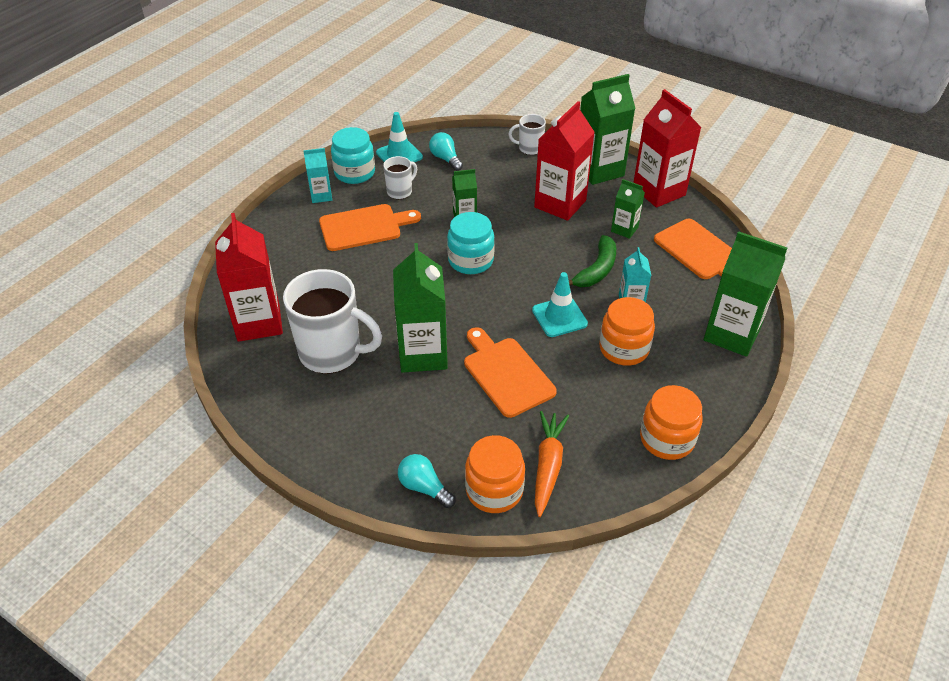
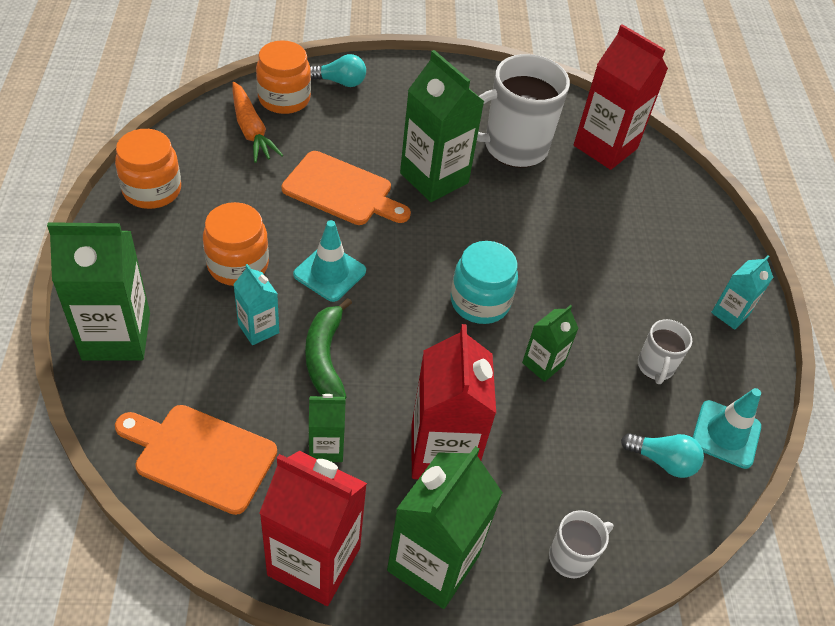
camera: 140 degrees right, 5 degrees up
(354, 173) = (738, 370): turquoise jar -> none
(364, 227) = (635, 292): orange cutting board -> none

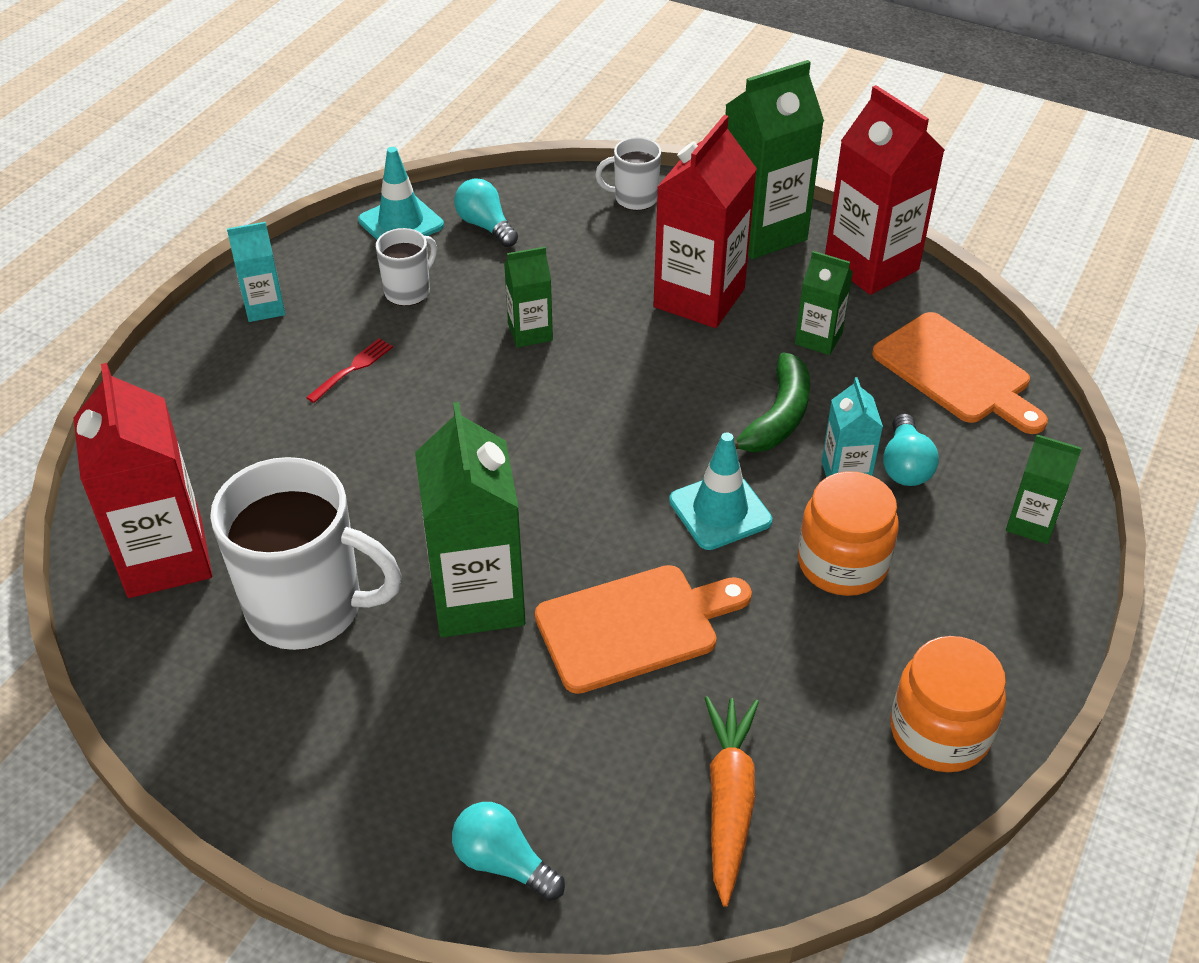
camera: 145 degrees left, 5 degrees down
(116, 336) = (1031, 523): green carton -> green carton, size x0.52
(218, 350) = (905, 466): none -> turquoise light bulb
(284, 99) = (634, 857): orange jar -> none
(342, 191) = (634, 626): orange cutting board -> orange cutting board turned 105 degrees clockwise
(480, 302) = (549, 414): turquoise jar -> none
(628, 288) = (352, 369): none -> red fork

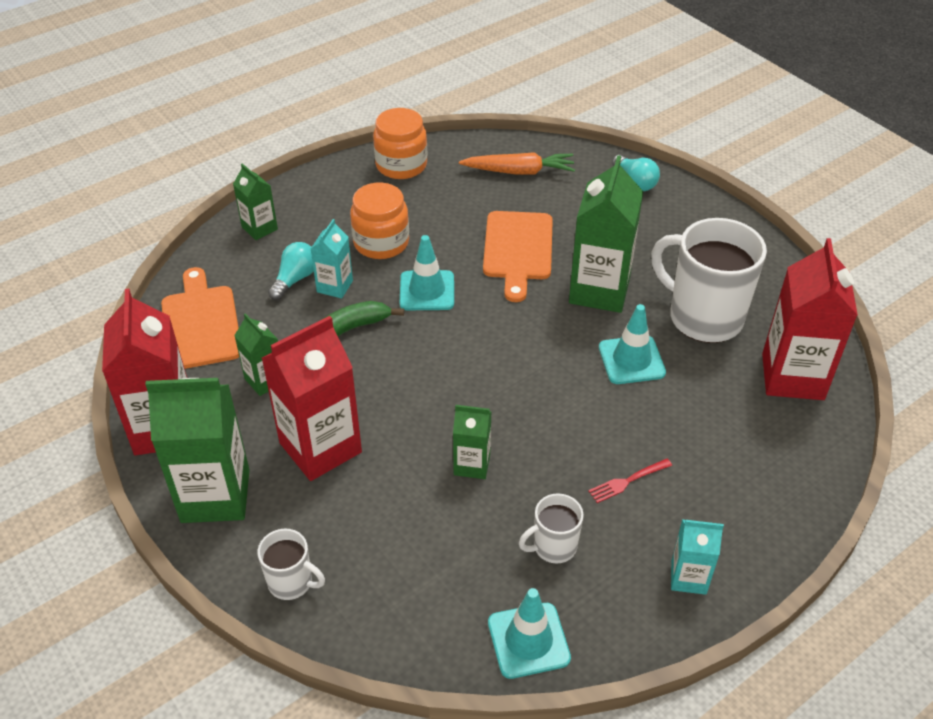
camera: 155 degrees left, 0 degrees up
(393, 507) = (631, 360): none -> turquoise traffic cone
(485, 226) = (449, 602): turquoise light bulb -> none
(634, 626) = (517, 250): orange cutting board -> orange cutting board turned 90 degrees counterclockwise
(729, 802) = (519, 171): orange carrot -> orange carrot turned 120 degrees counterclockwise

